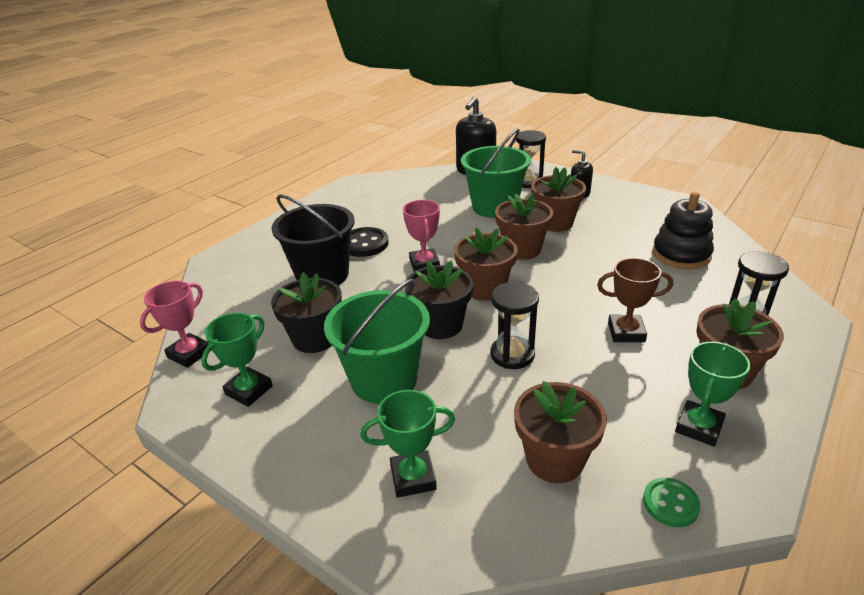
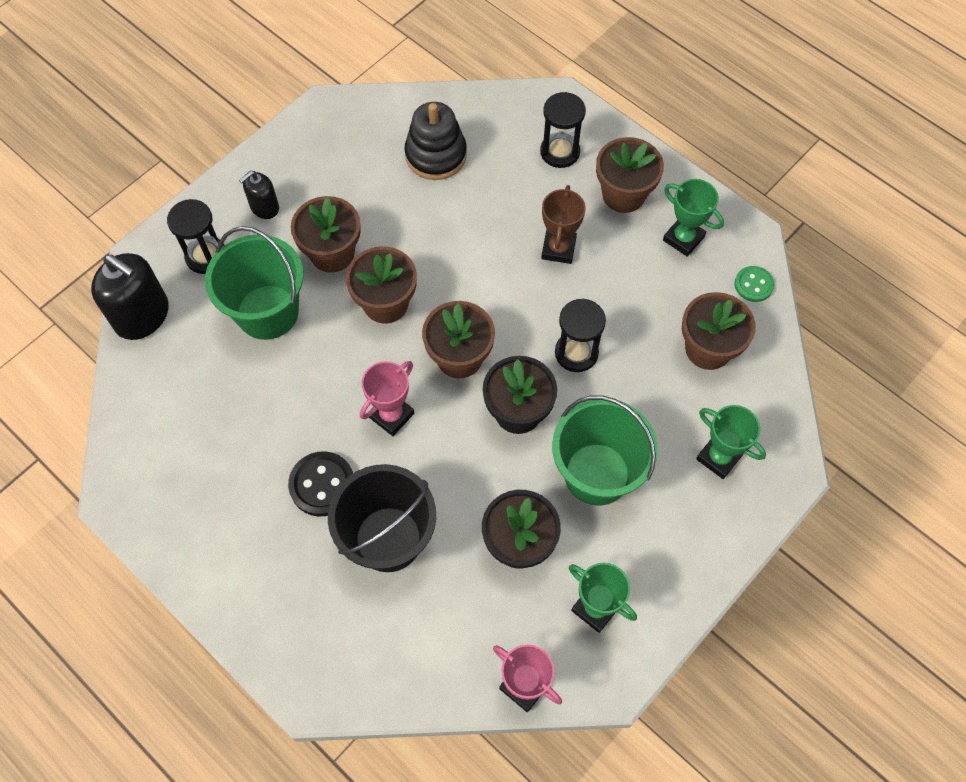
camera: 85 degrees left, 30 degrees up
(413, 477) = (718, 457): green trophy -> green trophy turned 45 degrees counterclockwise
(424, 264) = (391, 415): pink trophy -> pink trophy turned 45 degrees counterclockwise

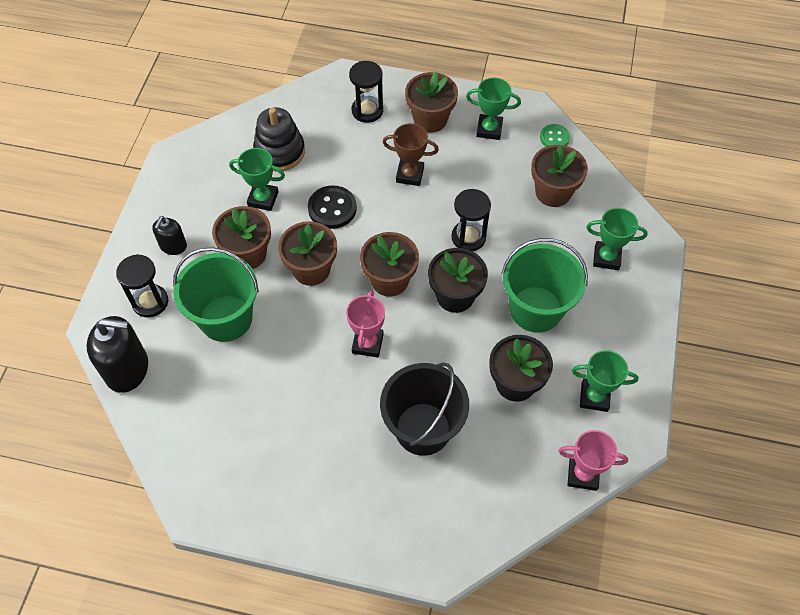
camera: 30 degrees left, 5 degrees down
(322, 485) = (349, 417): black button -> black button (332, 208)
(385, 200) = (263, 199): none -> green trophy
(558, 249) = (410, 175): brown trophy -> brown trophy turned 60 degrees counterclockwise

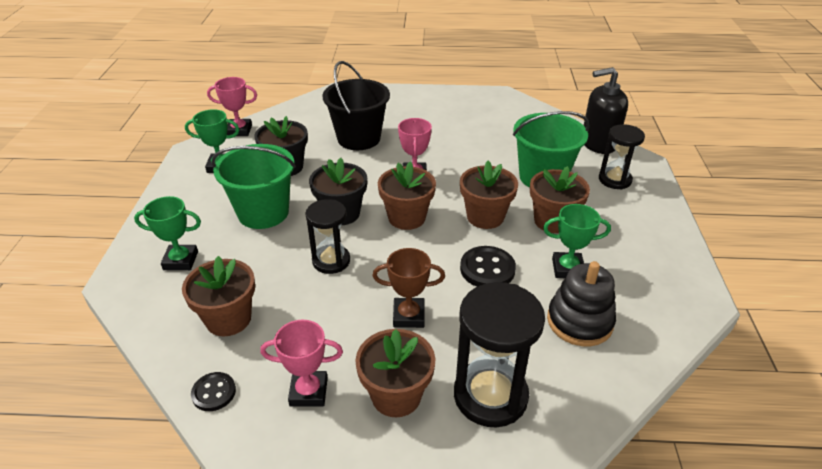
camera: 170 degrees right, 20 degrees down
(173, 246) = (628, 218): black soap dispenser -> none
(367, 110) = (490, 395): black hourglass -> black hourglass, size x1.57
(489, 129) = (308, 392): green trophy -> pink trophy
(554, 138) = (214, 392): green button -> black button

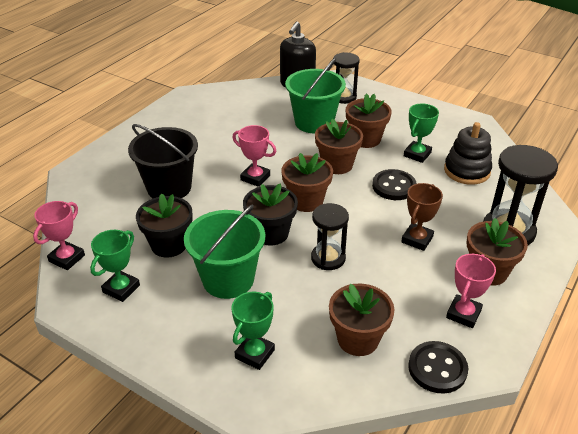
camera: 60 degrees left, 0 degrees up
(214, 392) = (437, 368): black button -> black button, size x1.56

